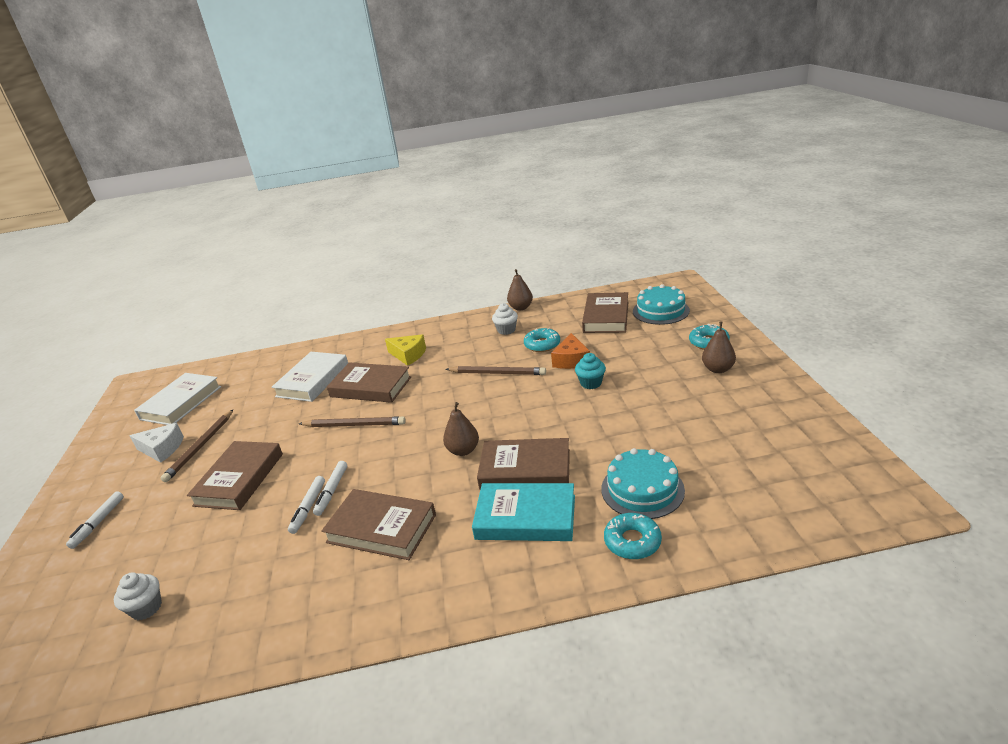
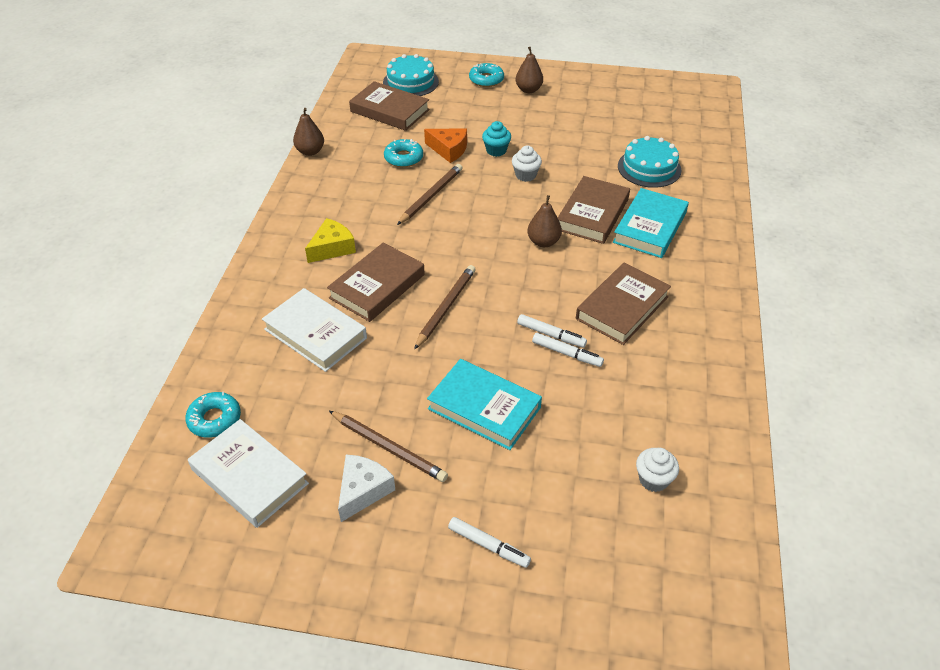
camera: 75 degrees left, 15 degrees up
(239, 479) = (484, 408): brown book -> turquoise book
(506, 330) = (350, 172): white cupcake -> white cupcake (525, 175)
(632, 541) = (698, 188): turquoise donut -> turquoise donut (214, 419)

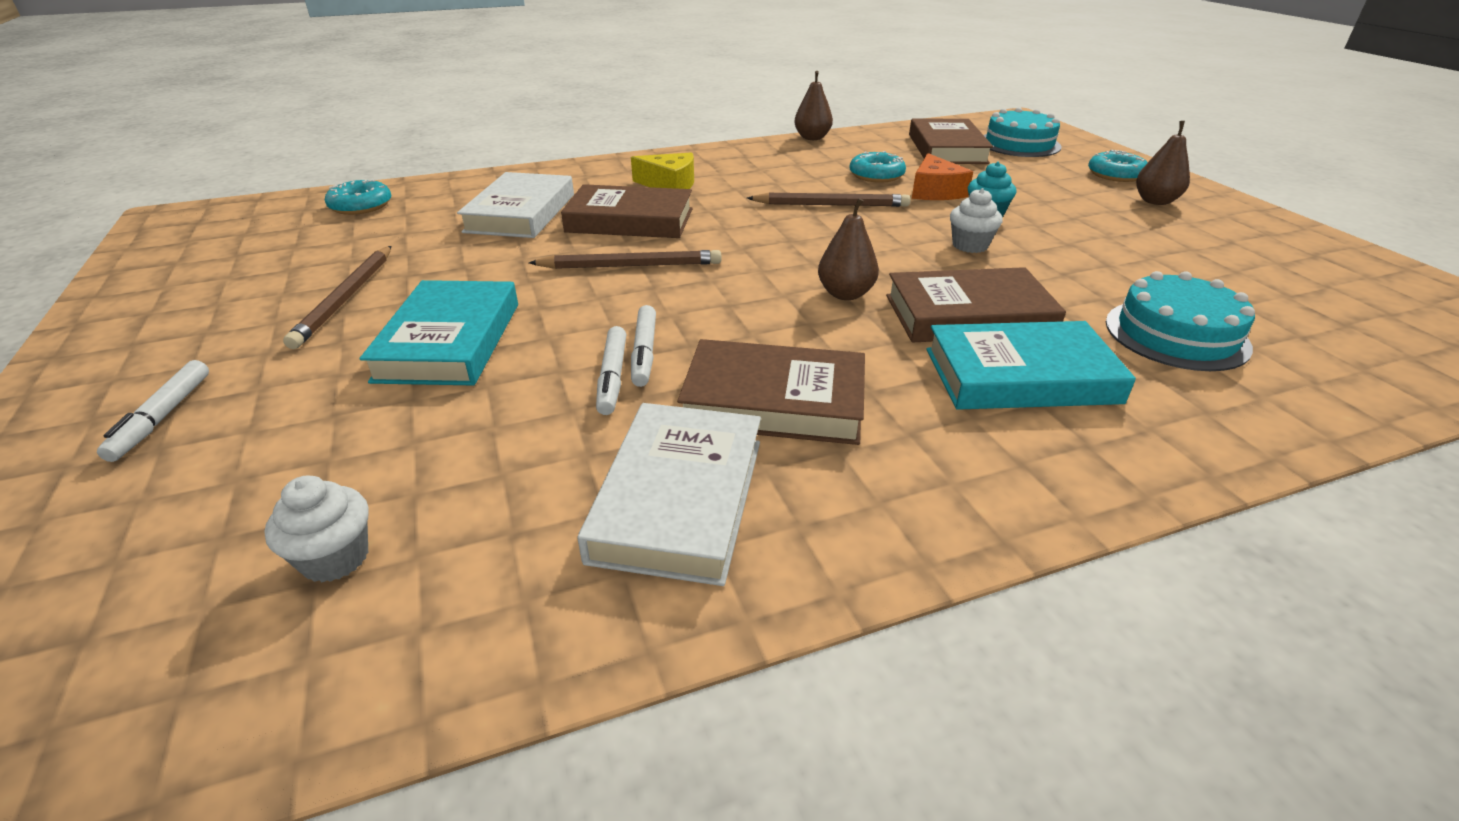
camera: 60 degrees right, 10 degrees down
(249, 477) = (279, 241): white book -> white book (678, 498)
(363, 491) = (266, 303): white cheese -> none

